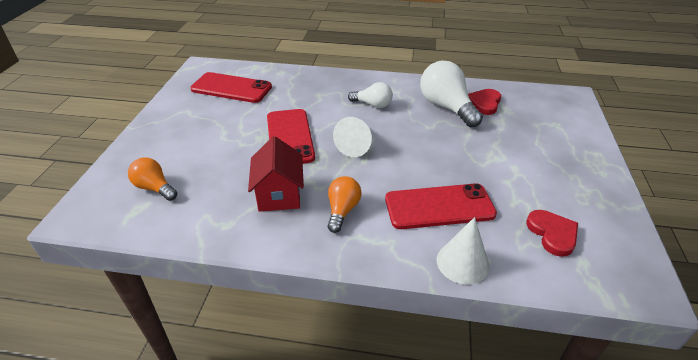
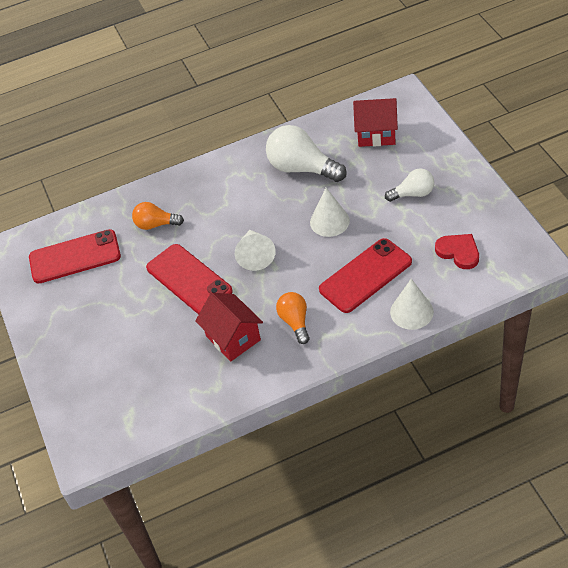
camera: 25 degrees left, 10 degrees up
(155, 188) = (122, 394): orange light bulb -> orange light bulb (156, 224)
(373, 105) = (233, 201): white light bulb -> white light bulb (413, 194)
(440, 151) = (329, 221): none -> white cone
(484, 103) = (332, 145): red heart -> none
(529, 111) = (376, 134): none -> red house

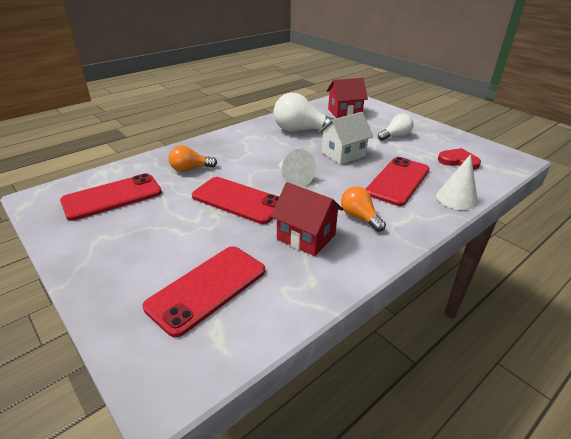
camera: 25 degrees left, 15 degrees down
(132, 378) = (207, 288): none -> red phone
(329, 221) = (343, 154): white cone -> white house

